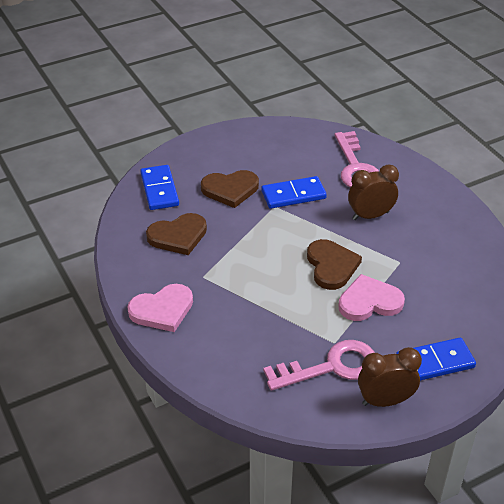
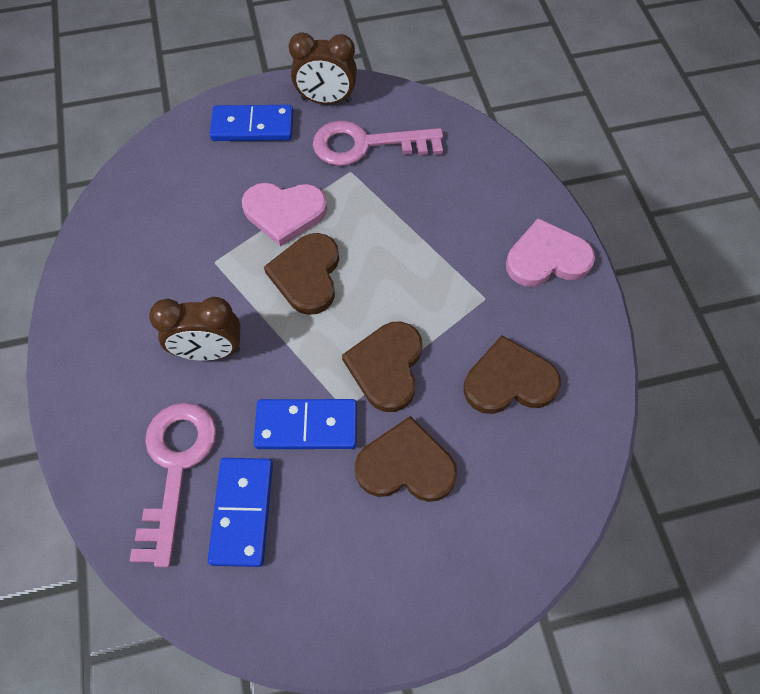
camera: 165 degrees left, 20 degrees up
(159, 190) = (527, 496): blue domino -> blue domino (242, 512)
(257, 228) = (386, 367): none -> brown heart

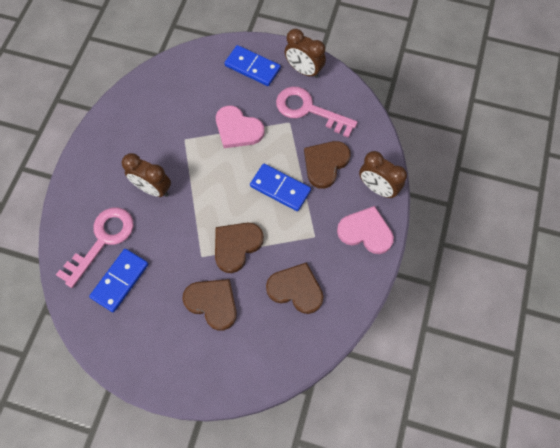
camera: 30 degrees right, 5 degrees up
(306, 426) = (176, 255): blue domino -> blue domino (280, 188)
(307, 275) = (227, 172): brown heart -> brown heart (325, 164)
(523, 197) = (377, 188): none -> brown clock

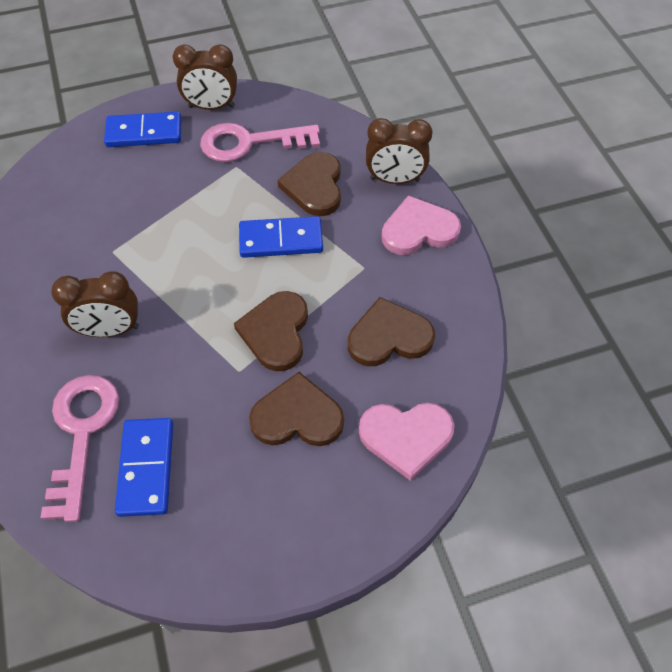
camera: 35 degrees left, 10 degrees down
(238, 129) = (176, 205): pink heart -> pink heart (406, 437)

